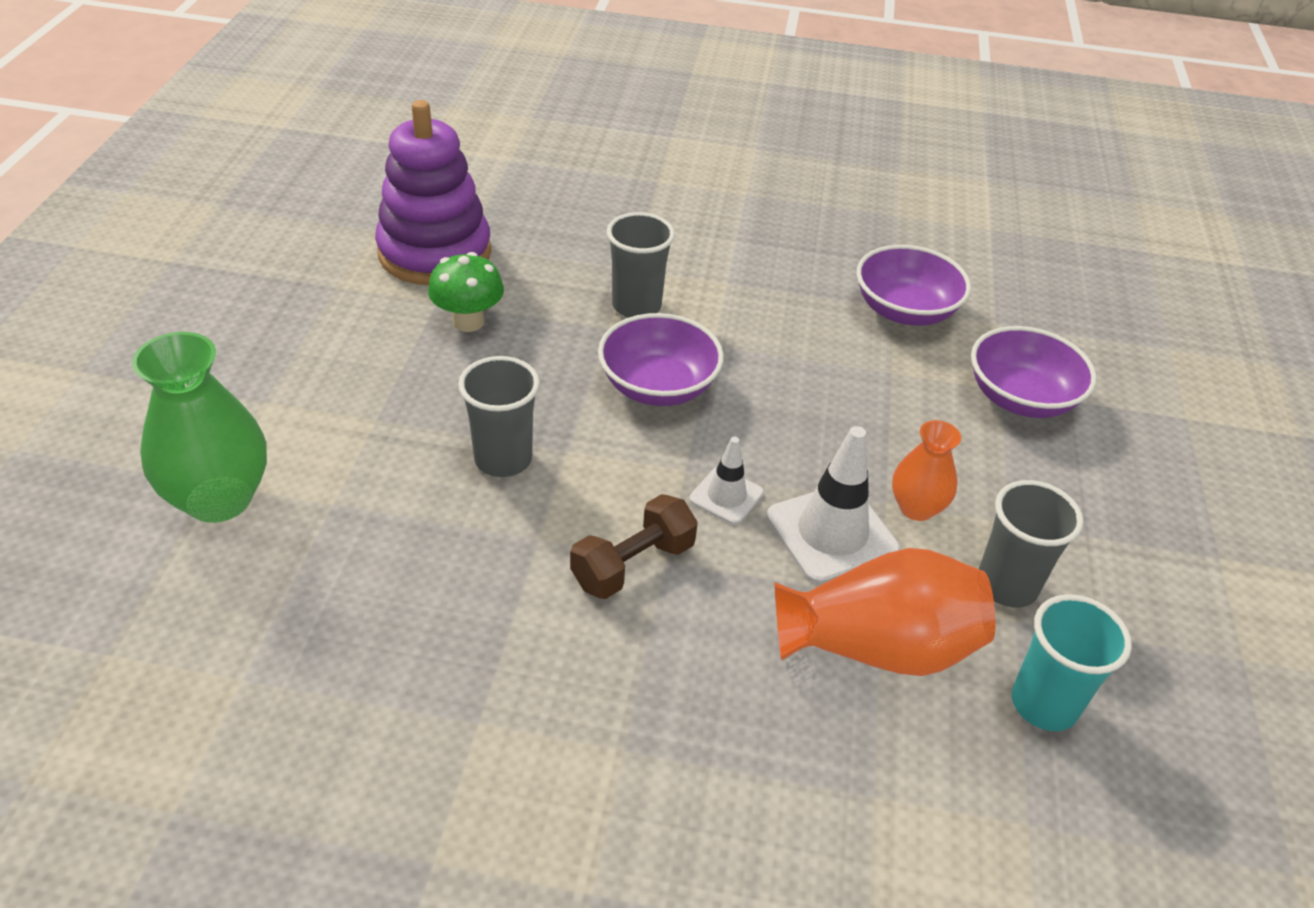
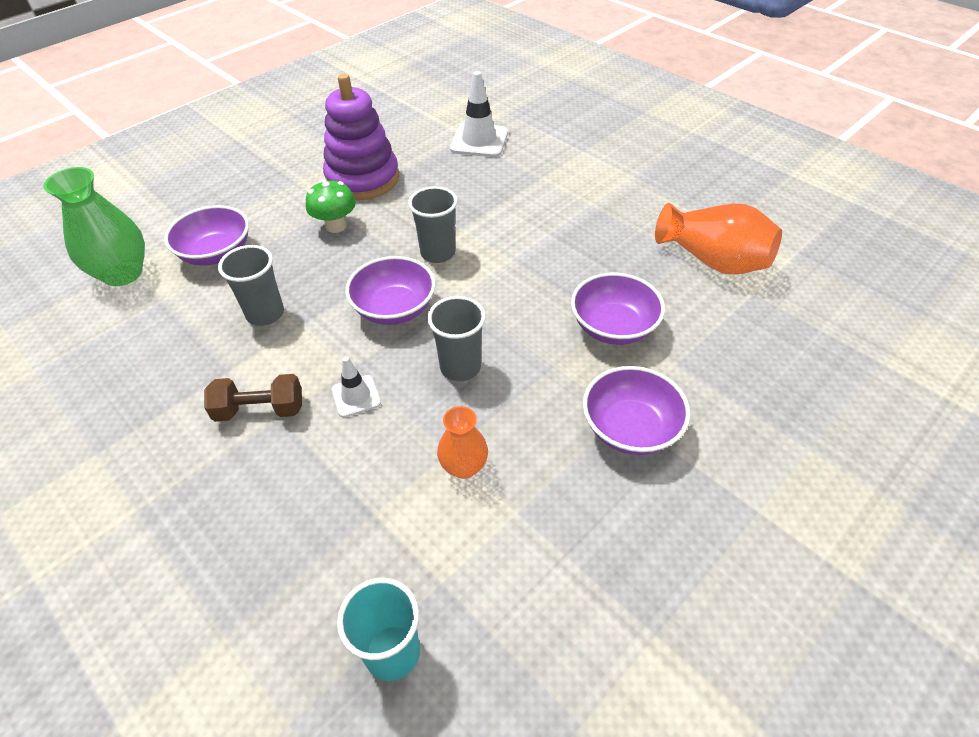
camera: 40 degrees right, 5 degrees up
(337, 417) = (216, 253): none -> purple bowl
(832, 534) = (390, 454): white traffic cone -> white traffic cone (479, 141)
(878, 647) = (334, 543): orange vase -> orange vase (713, 260)
(1006, 585) = (463, 555): grey cup -> grey cup (460, 367)

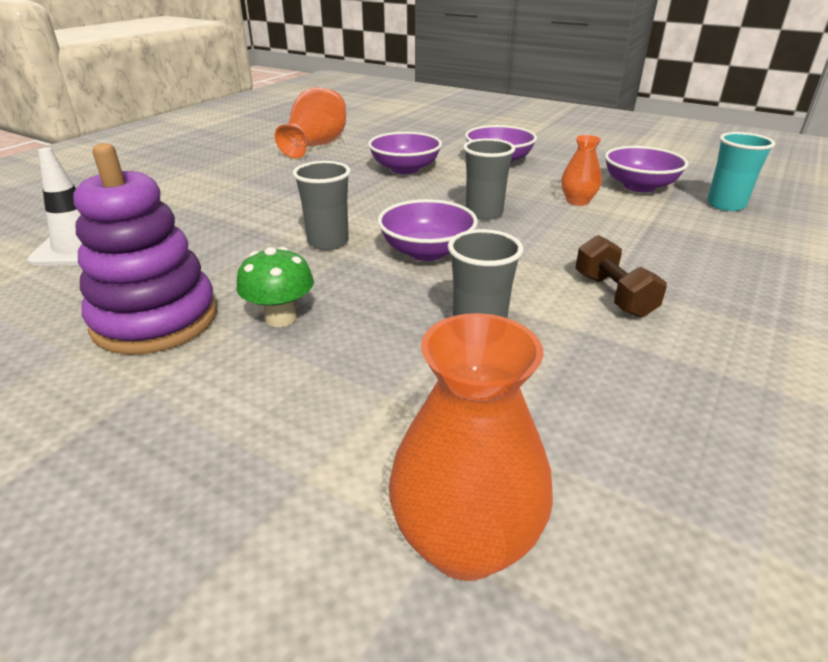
camera: 105 degrees left, 15 degrees down
(123, 273) = (465, 542): green vase -> orange vase
(216, 253) = (368, 421): purple bowl -> purple bowl (639, 186)
(356, 396) = (552, 250): white traffic cone -> none

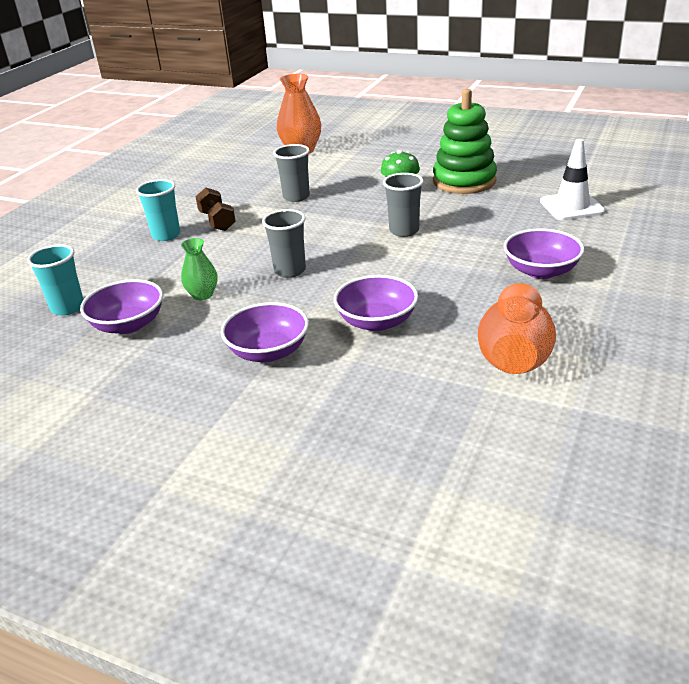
camera: 175 degrees right, 0 degrees up
(155, 320) = (464, 181): purple stacking toy -> green stacking toy
(427, 251) = (331, 233): purple bowl -> purple bowl (541, 271)
(577, 201) = (202, 295): orange vase -> green vase
(686, 280) = (166, 235): none -> turquoise cup

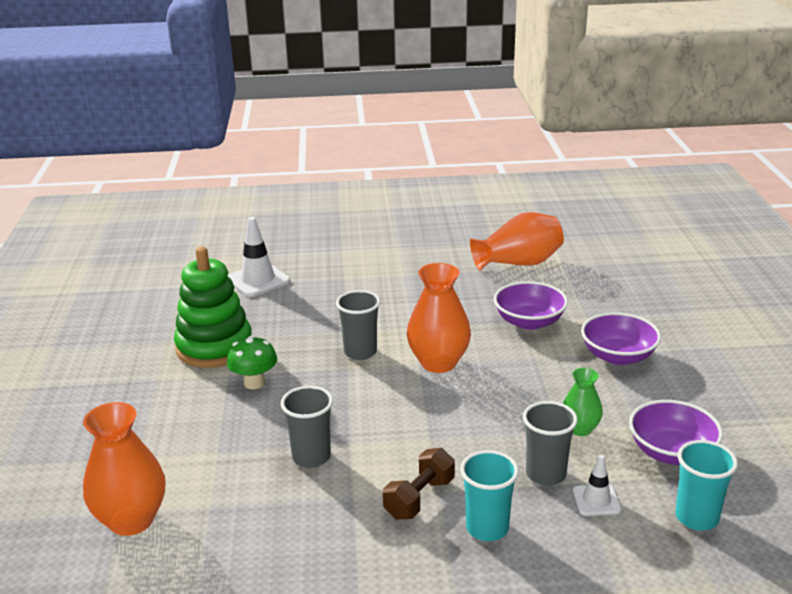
camera: 120 degrees left, 5 degrees down
(133, 276) = (596, 500): none -> white traffic cone
(290, 271) = (490, 393): grey cup -> grey cup (545, 474)
(354, 259) = (438, 363): none -> orange vase
(541, 271) = (392, 274): purple bowl -> none

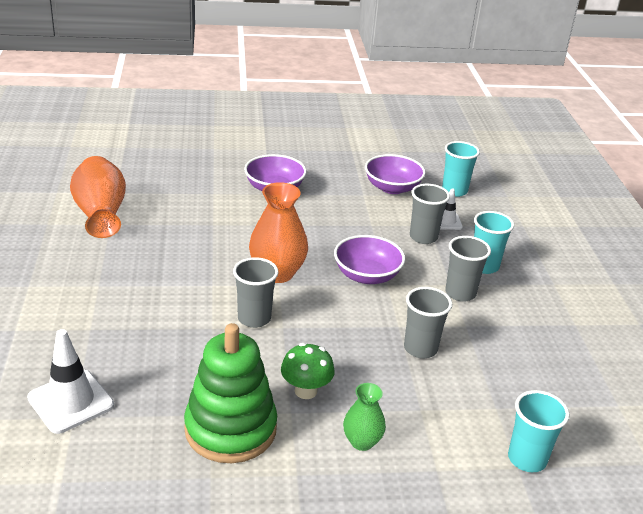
camera: 95 degrees left, 5 degrees up
(131, 520) = (527, 459): orange vase -> turquoise cup
(419, 498) = (460, 293): brown dumbbell -> grey cup
(529, 322) = (215, 221): purple bowl -> purple bowl (367, 275)
(580, 429) = (369, 217): green vase -> green vase (362, 442)

